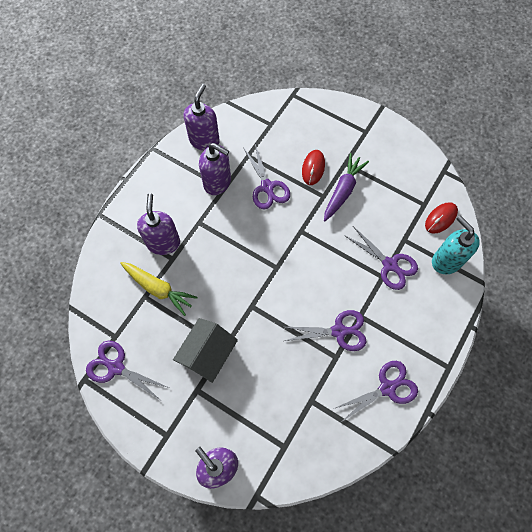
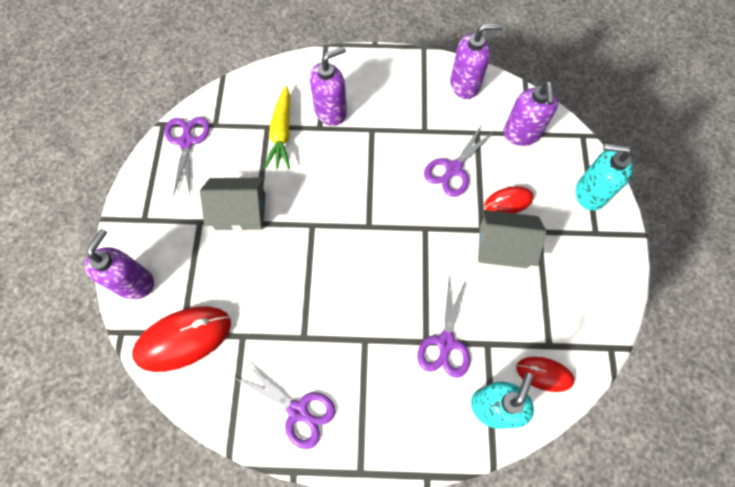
camera: 60 degrees right, 0 degrees up
(217, 182) = (426, 122): purple soap dispenser -> purple soap dispenser (521, 134)
(289, 447) = (183, 339): none -> red mouse
(336, 117) = (589, 193): none -> turquoise soap dispenser
(339, 331) = (334, 326): purple scissors -> none
(343, 190) = (503, 246): purple carrot -> grey house

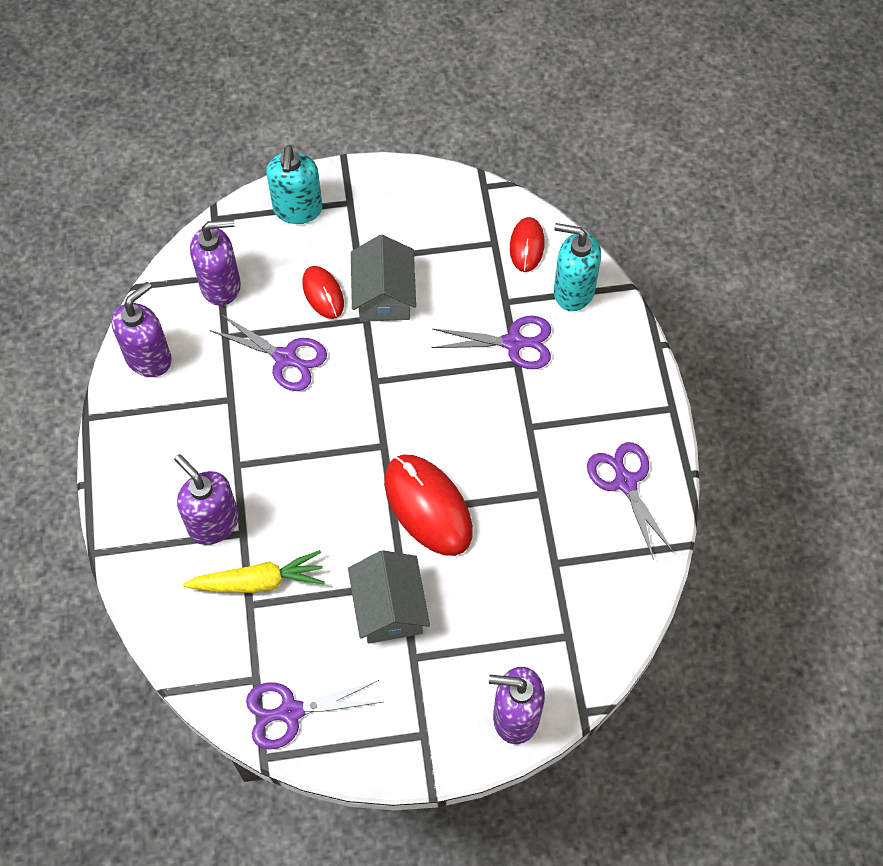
camera: 100 degrees left, 5 degrees down
(183, 339) = (574, 631): red mouse -> red mouse (428, 506)
(298, 411) = (625, 482): purple scissors -> purple scissors turned 45 degrees counterclockwise
(465, 85) = (149, 358): purple soap dispenser -> purple soap dispenser turned 60 degrees clockwise

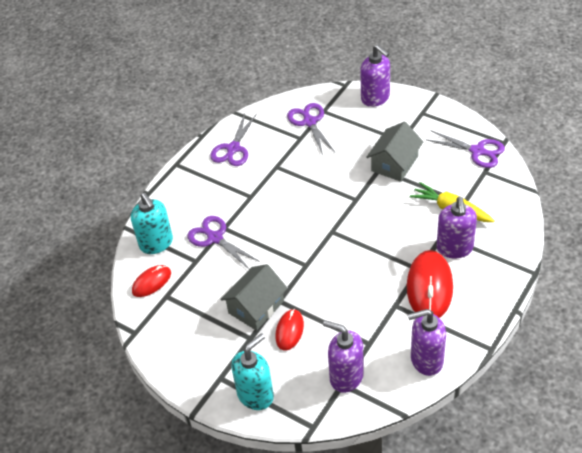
camera: 135 degrees left, 15 degrees down
(285, 358) = (344, 308): purple scissors -> purple scissors (309, 122)
(428, 506) = (336, 192): red mouse -> red mouse (429, 287)

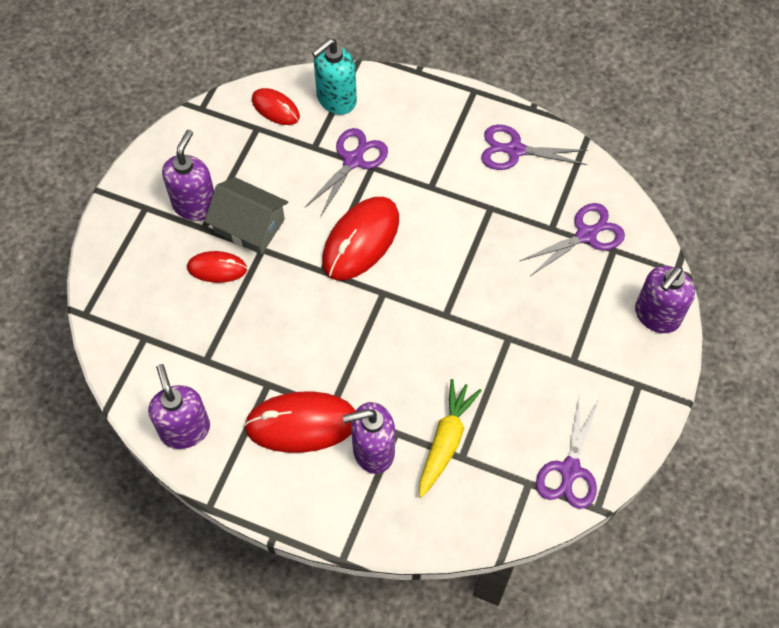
camera: 75 degrees right, 15 degrees up
(255, 395) = (123, 248): turquoise soap dispenser -> none
(285, 240) = (361, 240): none -> red mouse
(346, 377) = (154, 340): purple soap dispenser -> purple soap dispenser (195, 205)
(394, 163) = (523, 357): grey house -> none

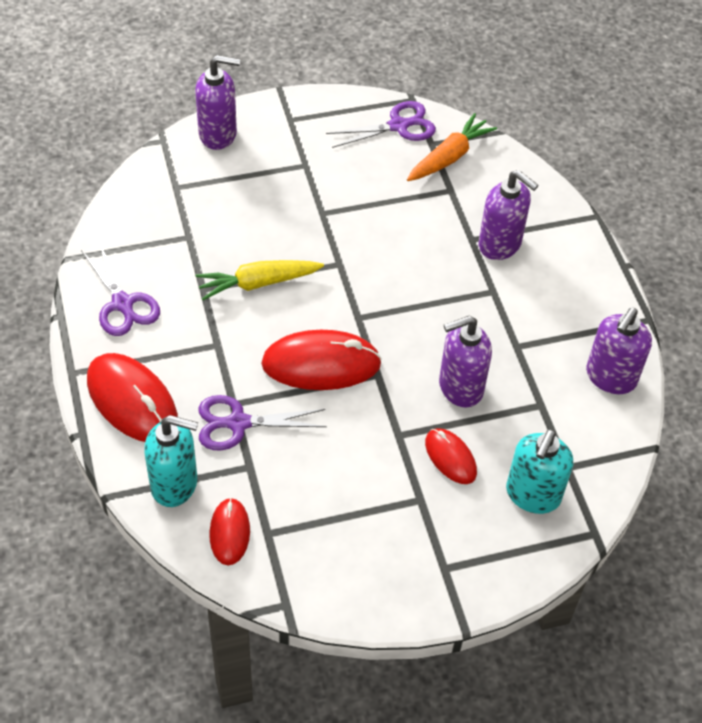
camera: 130 degrees left, 10 degrees down
(145, 298) = (532, 495): none -> turquoise soap dispenser
(195, 205) = (403, 525): purple soap dispenser -> purple soap dispenser (460, 387)
(249, 226) = (384, 462): grey house -> none
(301, 423) = (525, 302): red mouse -> red mouse (132, 401)
(446, 441) = (447, 205): yellow carrot -> yellow carrot (258, 283)
(501, 485) = (449, 157): none -> orange carrot
(586, 235) = (176, 211): purple scissors -> none

